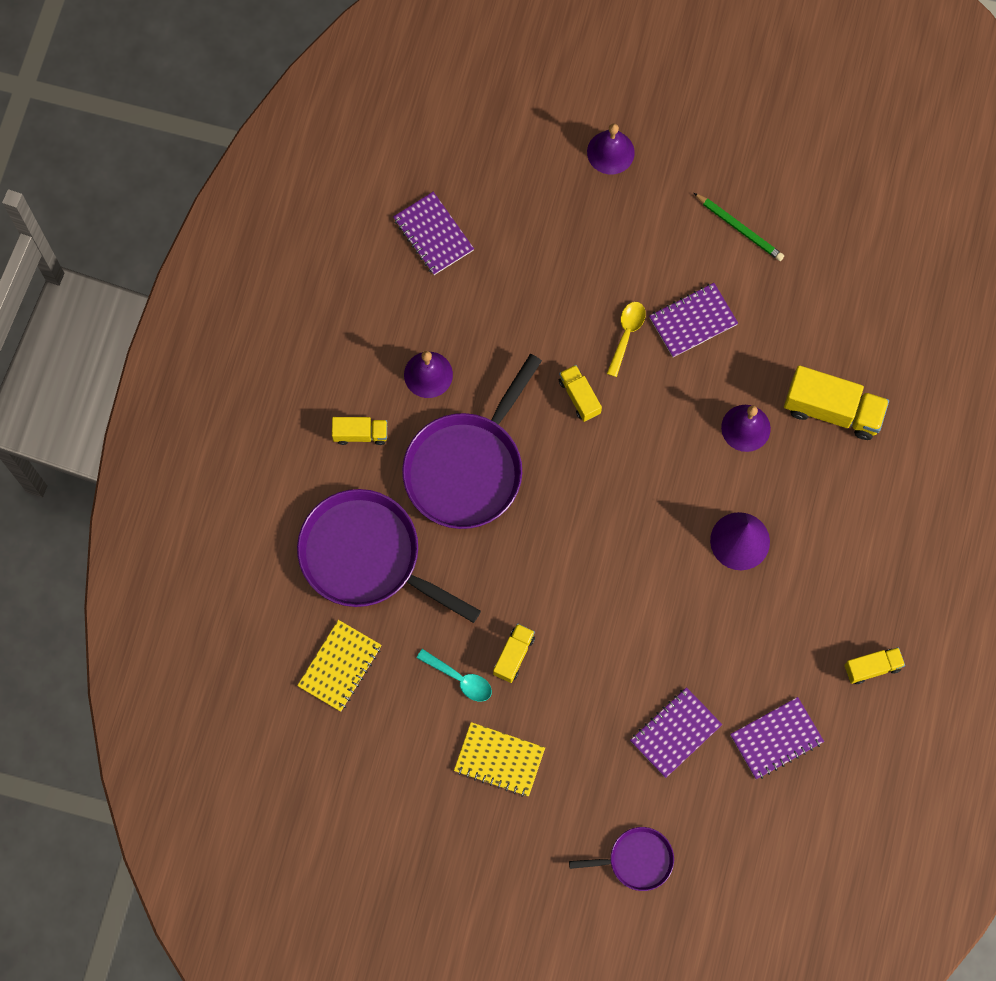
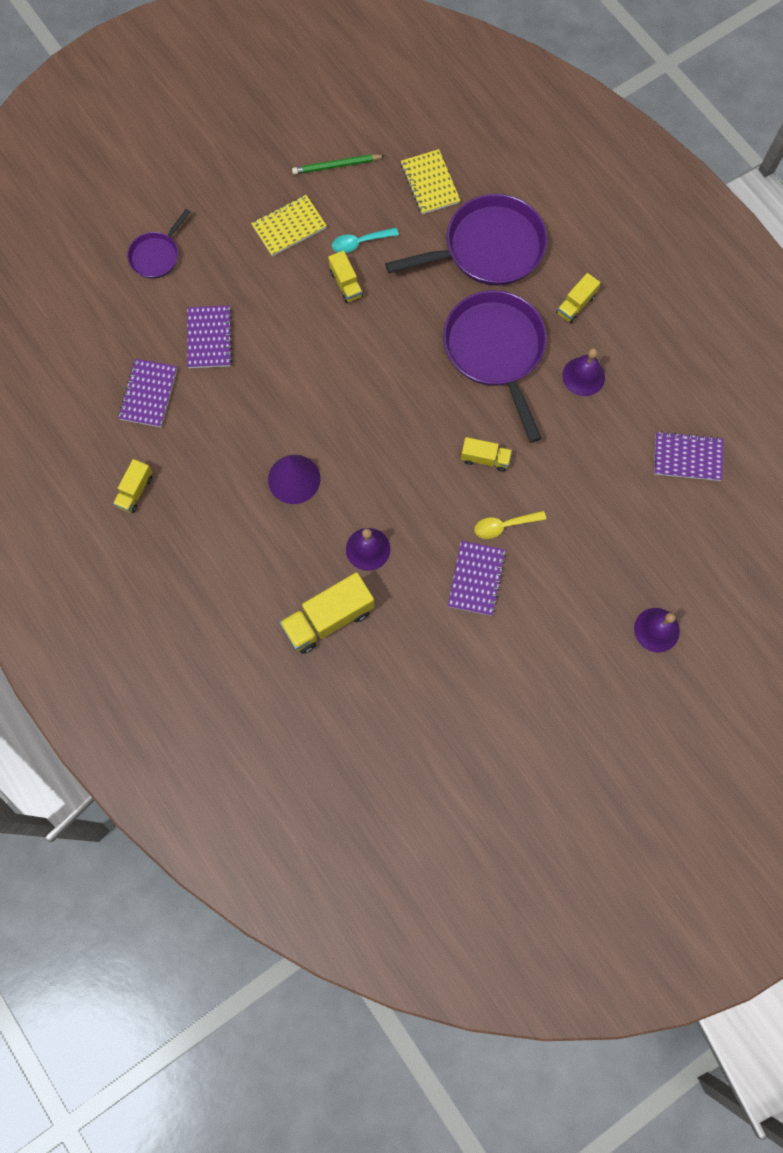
camera: 130 degrees right, 0 degrees up
(626, 335) = (504, 525): yellow spoon -> yellow spoon turned 105 degrees clockwise
(739, 228) = (520, 672): green pencil -> green pencil (336, 166)

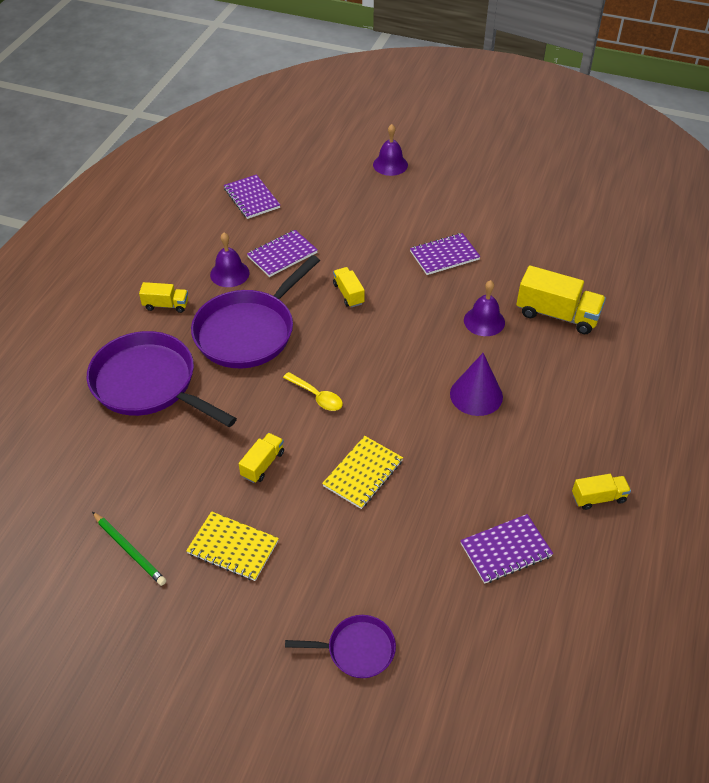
camera: 125 degrees left, 25 degrees down
(209, 338) = (407, 537): purple notebook -> purple notebook (282, 255)
(360, 243) = (209, 478): turquoise spoon -> none
(430, 183) = (102, 461): yellow notebook -> yellow notebook (363, 473)
(504, 525) = (391, 260): yellow spoon -> yellow spoon (317, 396)

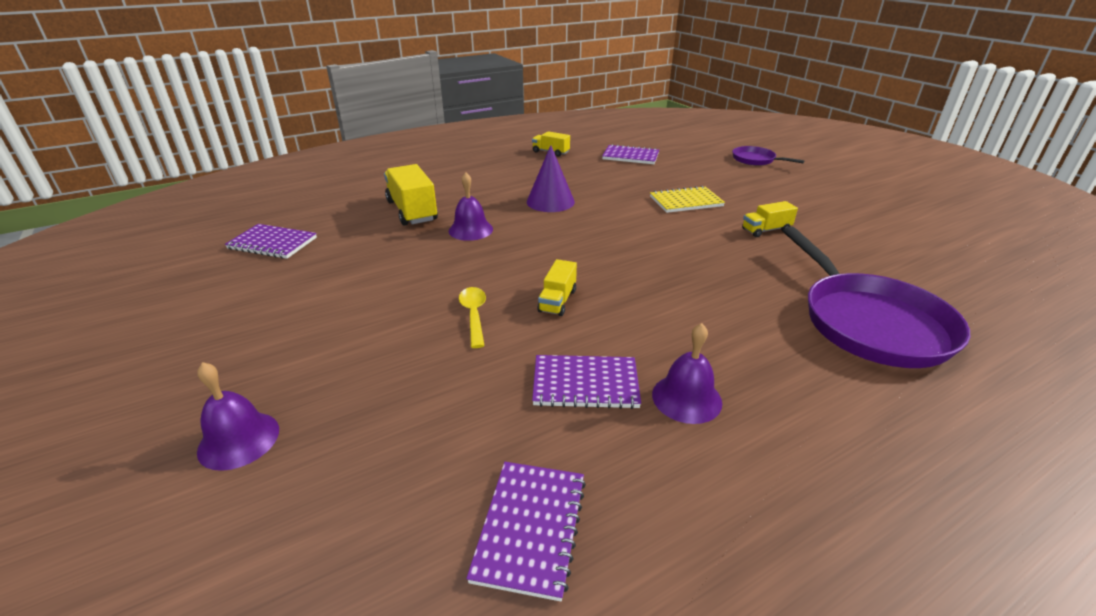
camera: 140 degrees left, 15 degrees down
(129, 550) = (911, 230): green pencil -> none
(166, 305) = (816, 401): yellow truck -> none
(233, 547) = (817, 206): yellow notebook -> none
(248, 331) = (710, 318): purple pan -> none
(317, 396) = (681, 246): yellow spoon -> yellow spoon (474, 315)
(444, 255) = (409, 286): purple notebook -> purple notebook (272, 243)

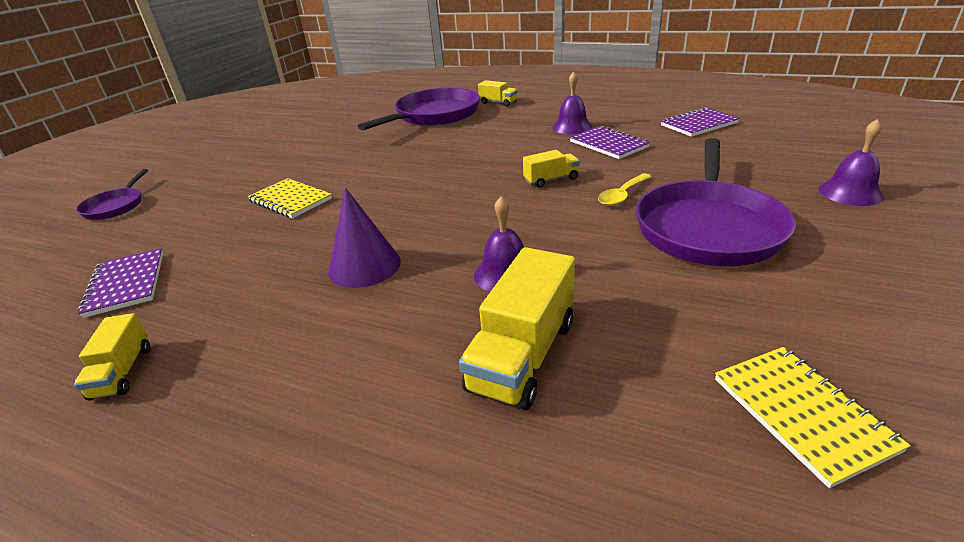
camera: 125 degrees left, 0 degrees up
(272, 243) = (801, 413): purple notebook -> yellow notebook
(372, 317) = (707, 227): none -> purple pan
(766, 230) = (329, 159): yellow truck -> yellow truck (498, 102)

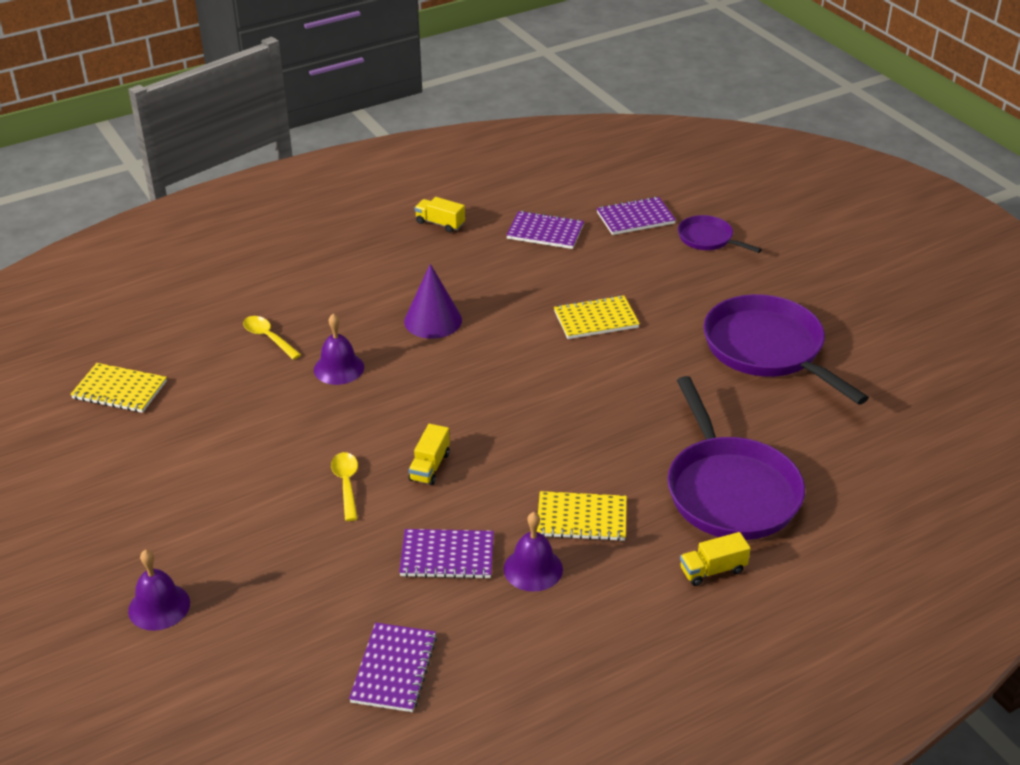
camera: 125 degrees right, 5 degrees up
(77, 249) = (635, 218): none -> purple notebook
(514, 131) = (581, 518): none -> yellow notebook
(523, 355) = (268, 338): yellow truck -> yellow spoon
(707, 227) = (247, 487): purple pan -> purple pan (768, 349)

